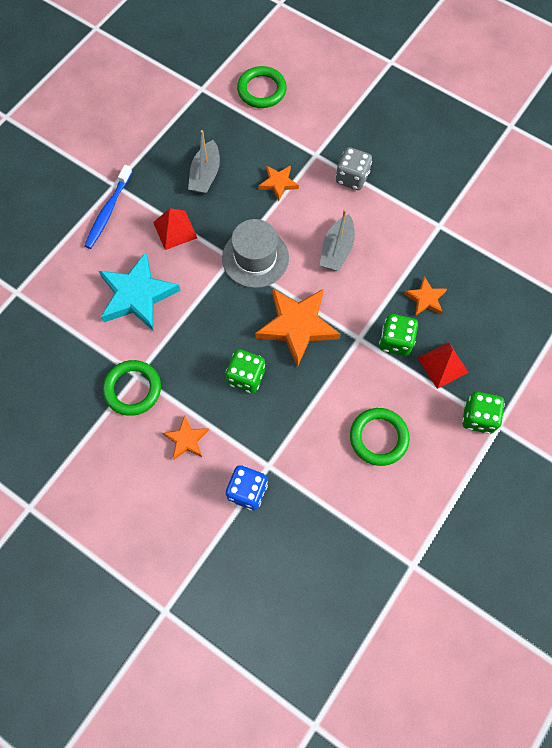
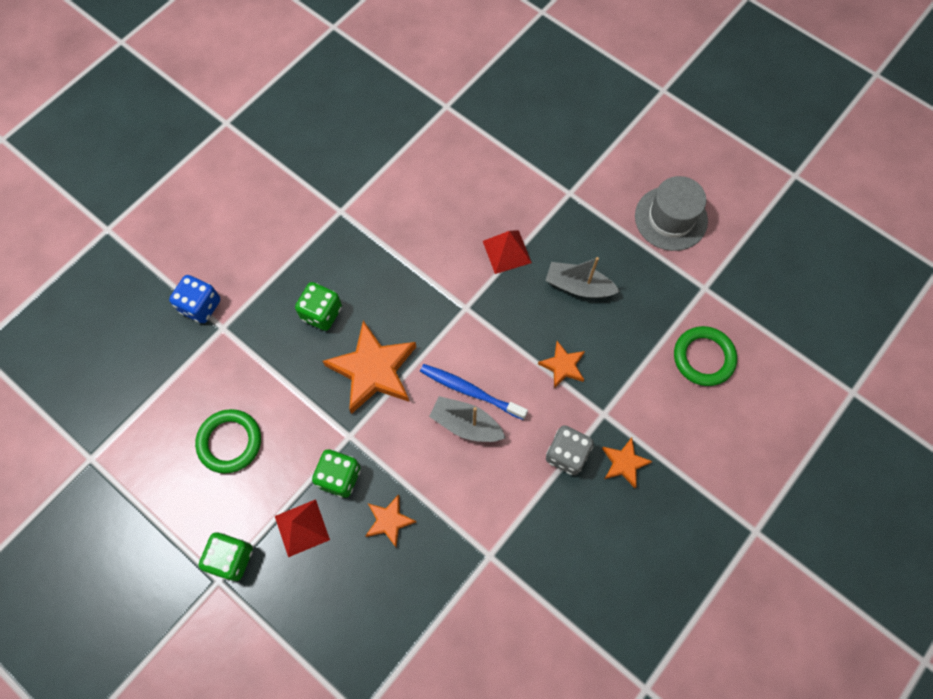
camera: 95 degrees right, 0 degrees up
(108, 211) = (535, 187): blue toothbrush -> blue toothbrush (470, 391)
(133, 389) = (326, 207): green ring -> none
(137, 295) = (430, 213): turquoise star -> none
(186, 439) = (264, 253): orange star -> orange star (624, 463)
(255, 258) = (463, 332): grey hat -> grey hat (671, 218)

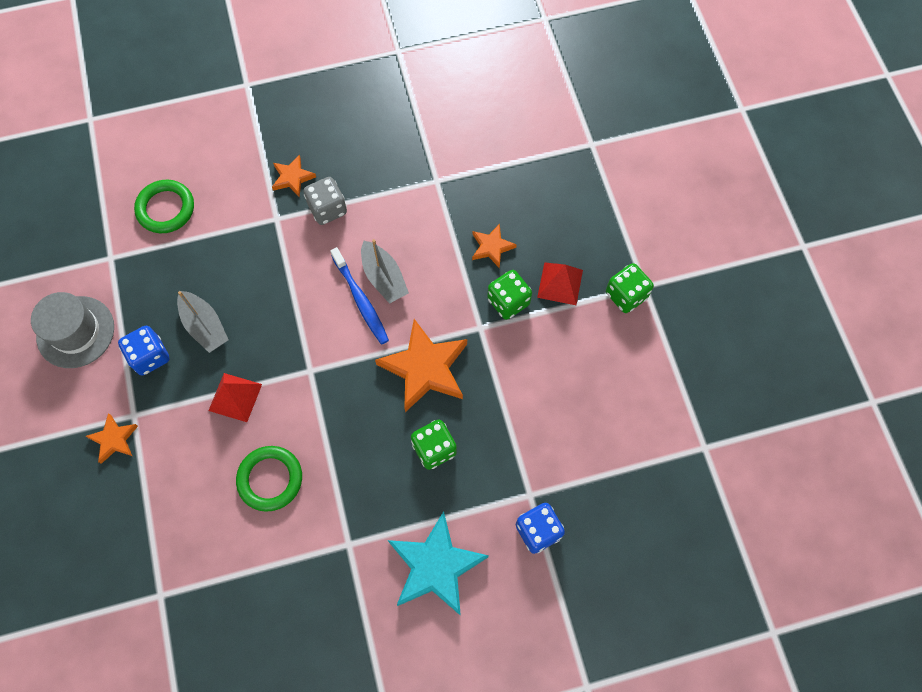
camera: 145 degrees left, 0 degrees up
(230, 442) = (579, 385): green ring -> green ring (270, 479)
(265, 236) = (436, 566): none -> turquoise star
(563, 366) = (274, 272): orange star -> orange star (114, 439)
(598, 238) = (150, 356): none -> blue dice

